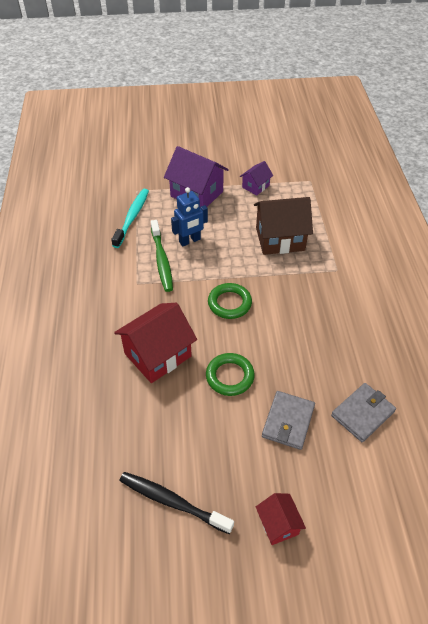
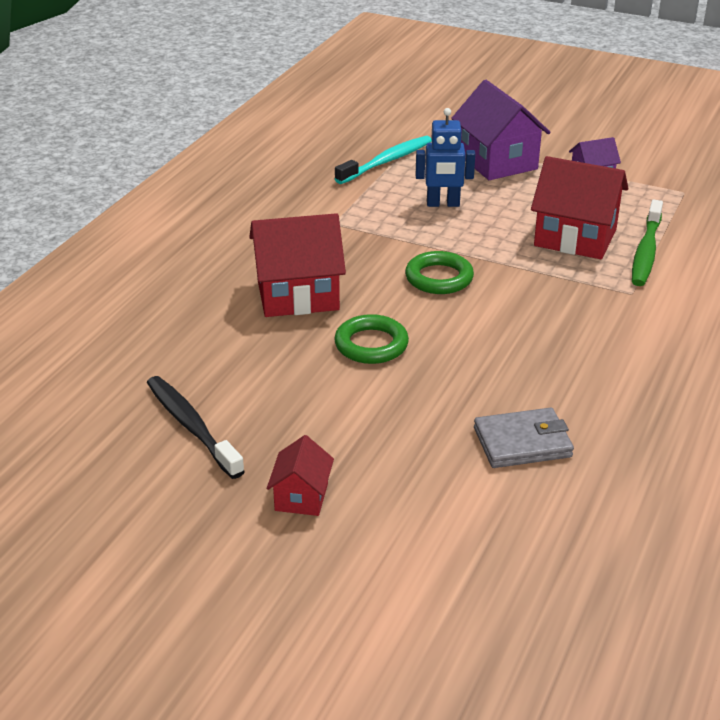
camera: 30 degrees right, 15 degrees down
(162, 260) = (387, 211): green toothbrush -> green toothbrush (646, 251)
(280, 239) = (575, 238): brown house -> red house
(288, 421) = (408, 412): grey wallet -> none

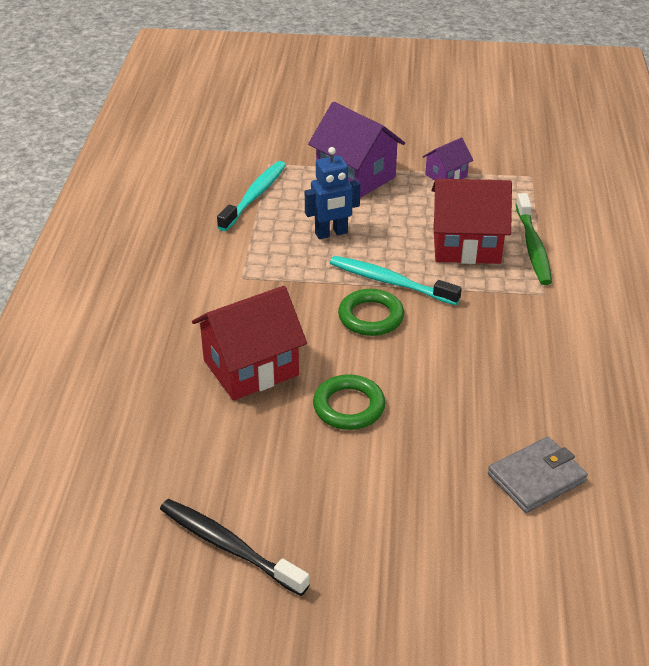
camera: 20 degrees left, 5 degrees up
(301, 497) = (375, 596): red house -> none
(476, 254) = (390, 282): none -> turquoise toothbrush

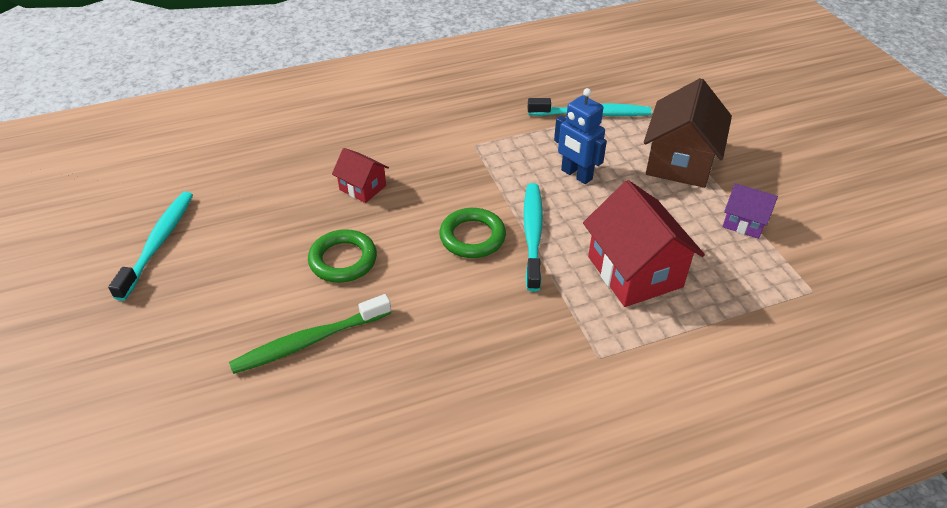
camera: 65 degrees right, 5 degrees up
(229, 546) = (158, 243): black toothbrush -> turquoise toothbrush
(251, 367) = (362, 188): red house -> red house, size x0.53
(355, 176) = (680, 162): purple house -> brown house
(533, 246) = (677, 326): green toothbrush -> green toothbrush (309, 341)
(536, 478) = (303, 423): grey wallet -> none

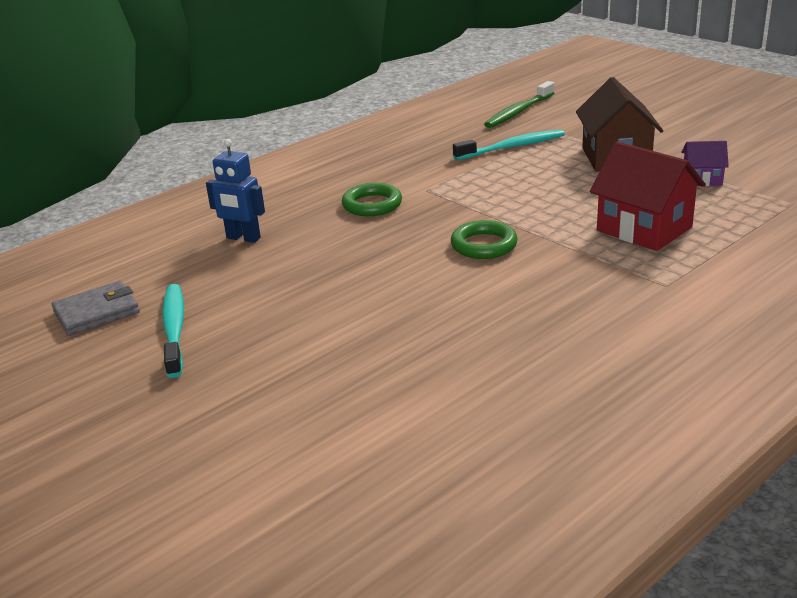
camera: 20 degrees left, 15 degrees down
(118, 200) = (97, 312): none -> grey wallet
(309, 341) = (400, 349): green toothbrush -> green toothbrush (518, 112)
(343, 260) = (378, 290): green ring -> green ring (372, 205)
(362, 188) = (348, 241): red house -> none
(532, 234) = (535, 230): turquoise toothbrush -> none
(576, 175) = (536, 186): blue robot -> blue robot (243, 238)

